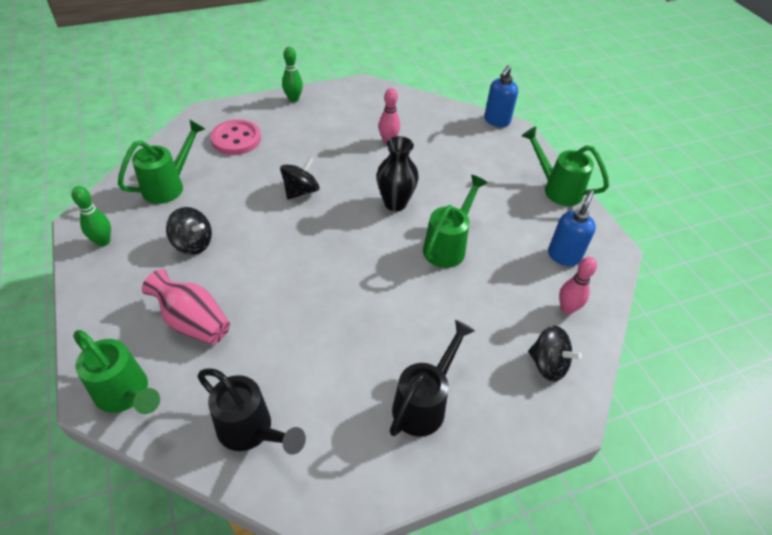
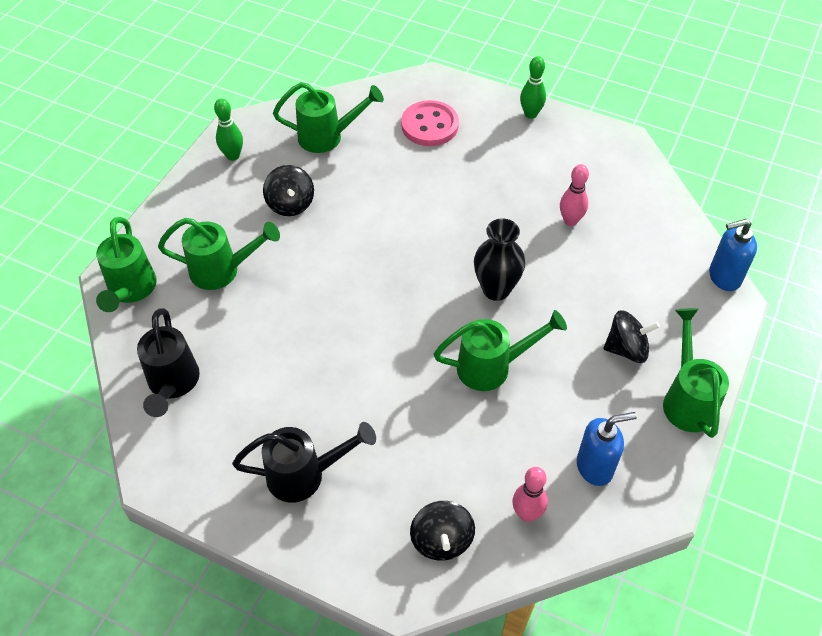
camera: 50 degrees right, 5 degrees up
(193, 322) = (223, 270): pink vase -> green watering can
(301, 191) = (426, 216): black spinning top -> black spinning top (626, 349)

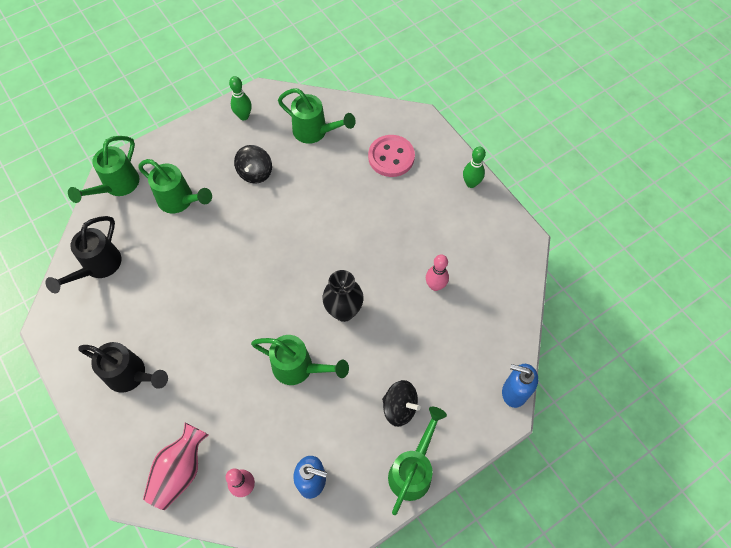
camera: 30 degrees right, 10 degrees up
(442, 540) = (180, 471): black spinning top -> pink vase

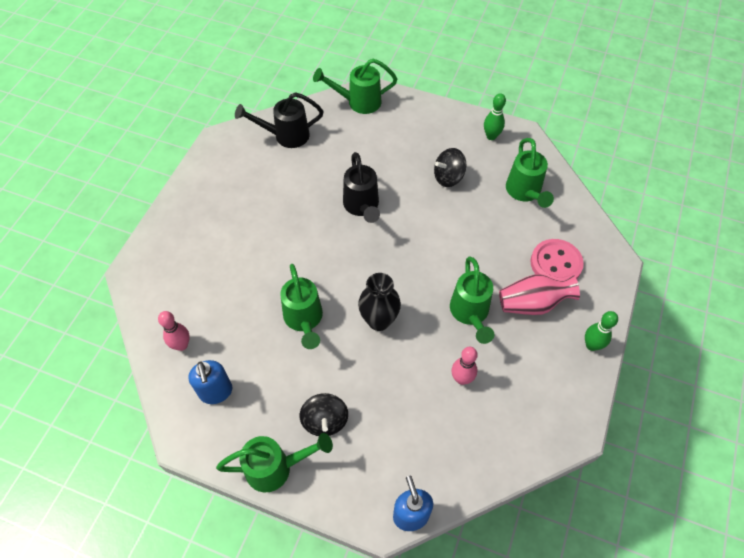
camera: 55 degrees right, 5 degrees down
(132, 376) = (218, 213): black watering can -> black watering can (362, 207)
(180, 201) = (380, 147): green watering can -> green watering can (470, 314)
(180, 471) = (166, 293): pink vase -> pink vase (532, 304)

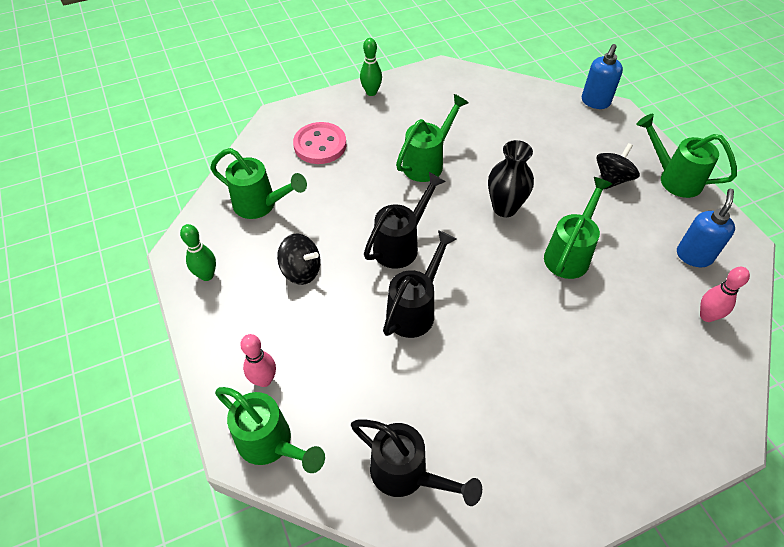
camera: 135 degrees left, 5 degrees down
(414, 237) = (401, 244): none -> black watering can
(461, 379) = (483, 135): pink bowling pin -> pink bowling pin (264, 380)
(525, 193) = (261, 205): green watering can -> green watering can turned 75 degrees clockwise
(532, 304) = (374, 136): pink vase -> none

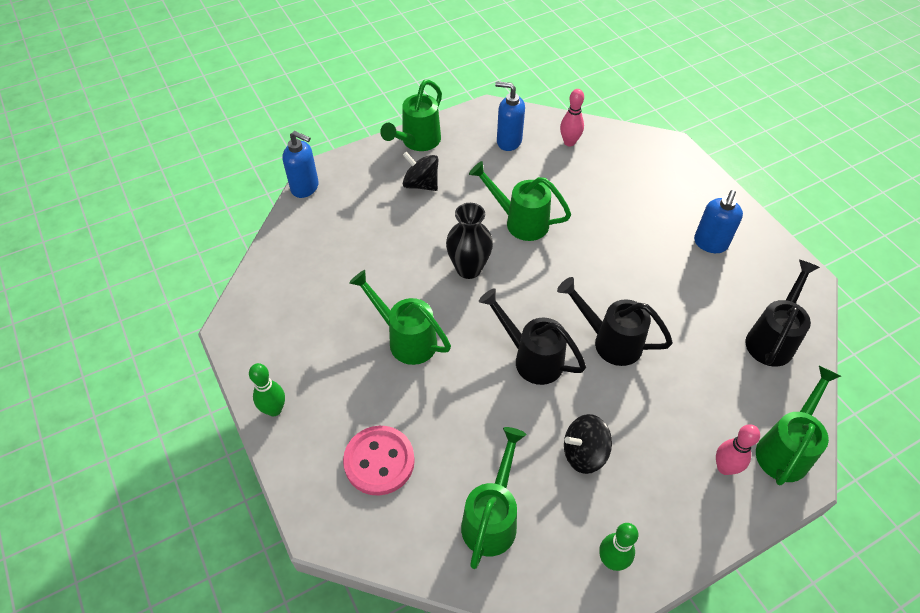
camera: 95 degrees left, 0 degrees up
(301, 270) = (584, 453): black spinning top -> black spinning top turned 120 degrees counterclockwise
(552, 442) = (710, 243): none -> blue soap dispenser

